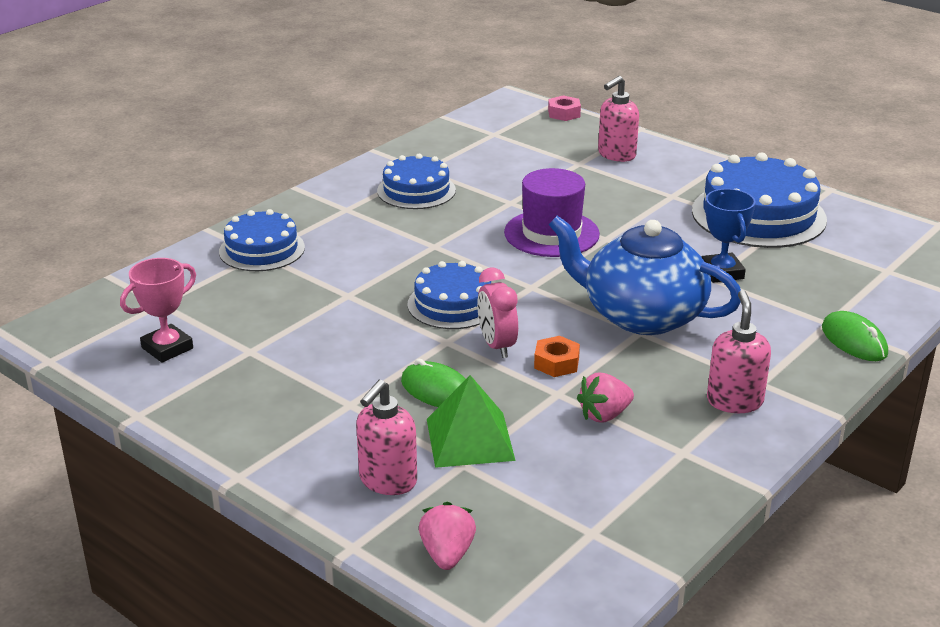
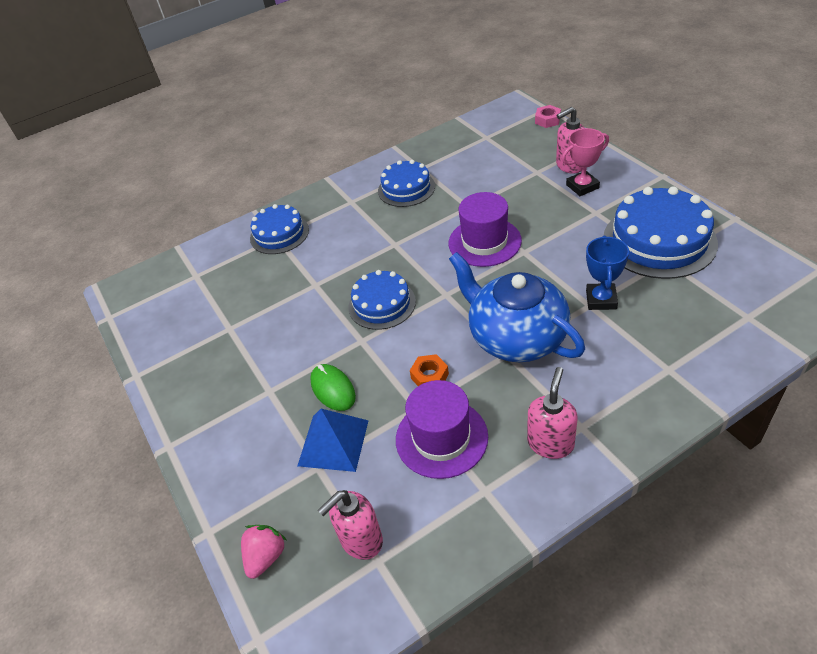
camera: 25 degrees right, 15 degrees up
(167, 348) = (181, 317): pink trophy -> pink trophy (582, 186)
(387, 481) = (259, 472): pink soap dispenser -> pink soap dispenser (361, 540)
(469, 439) = (333, 442): green pyramid -> blue pyramid
(497, 346) = (394, 351): pink clock -> none
(604, 415) = (441, 438): pink strawberry -> purple hat
(854, 341) = (683, 393): green mouse -> none

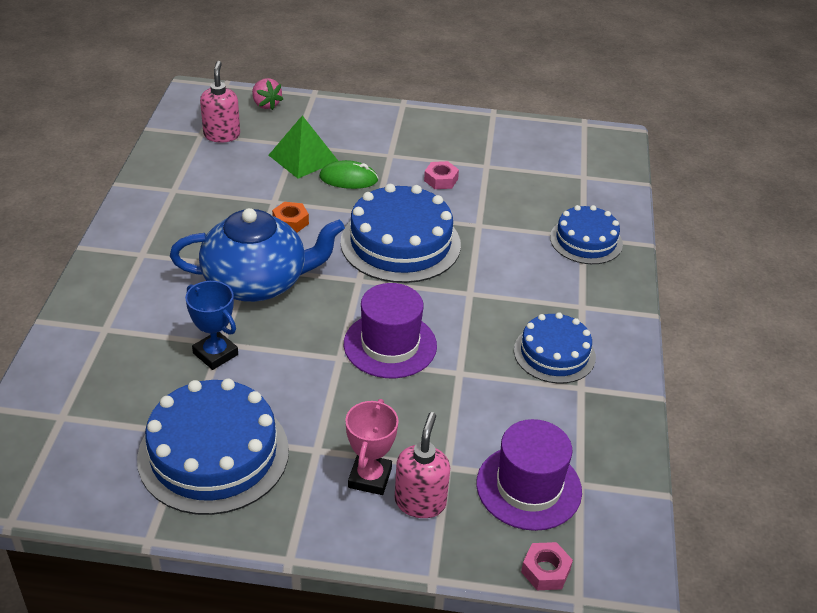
camera: 120 degrees right, 5 degrees down
(276, 338) = (441, 180): none -> pink nut
(333, 442) = (303, 158): blue pyramid -> green pyramid
(382, 304) = (400, 243): blue cake -> blue cake, size x1.63
(441, 438) = (235, 197): purple hat -> purple hat (528, 487)
(550, 443) = (155, 234): pink soap dispenser -> none

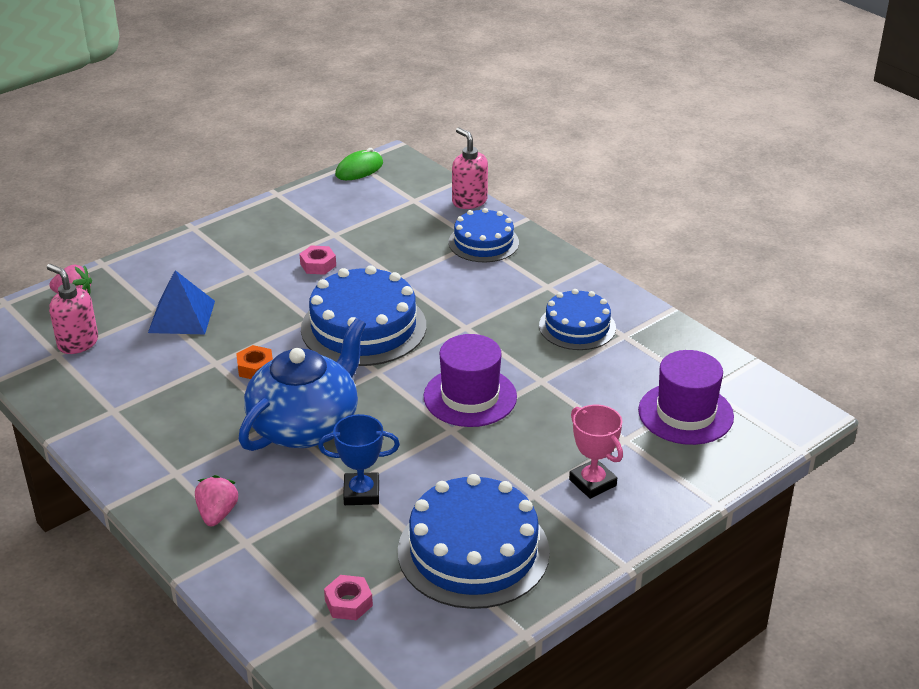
camera: 45 degrees left, 5 degrees down
(120, 298) = (217, 514): none -> pink strawberry
(303, 158) = (182, 316): green pyramid -> blue pyramid
(348, 179) = (246, 308): green mouse -> green mouse (359, 169)
(420, 502) = (643, 471): pink soap dispenser -> pink soap dispenser (469, 201)
(545, 571) = (764, 450): pink nut -> pink nut (348, 603)

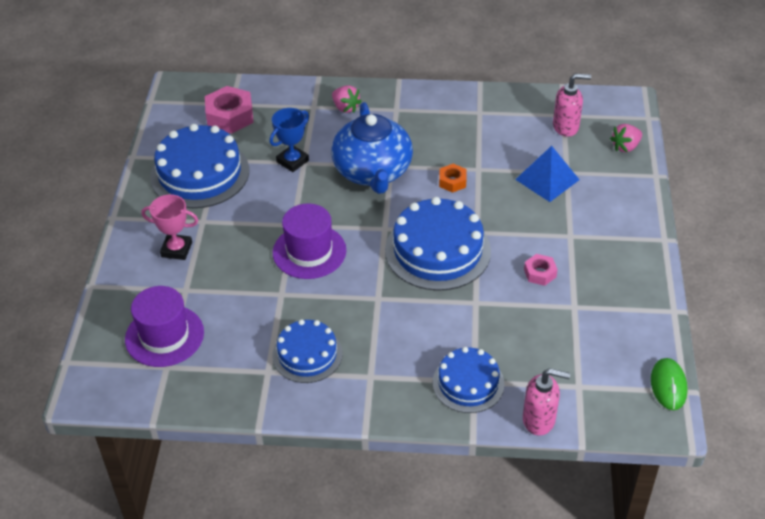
camera: 135 degrees right, 10 degrees up
(348, 603) = (230, 116): pink nut -> pink nut, size x1.80

